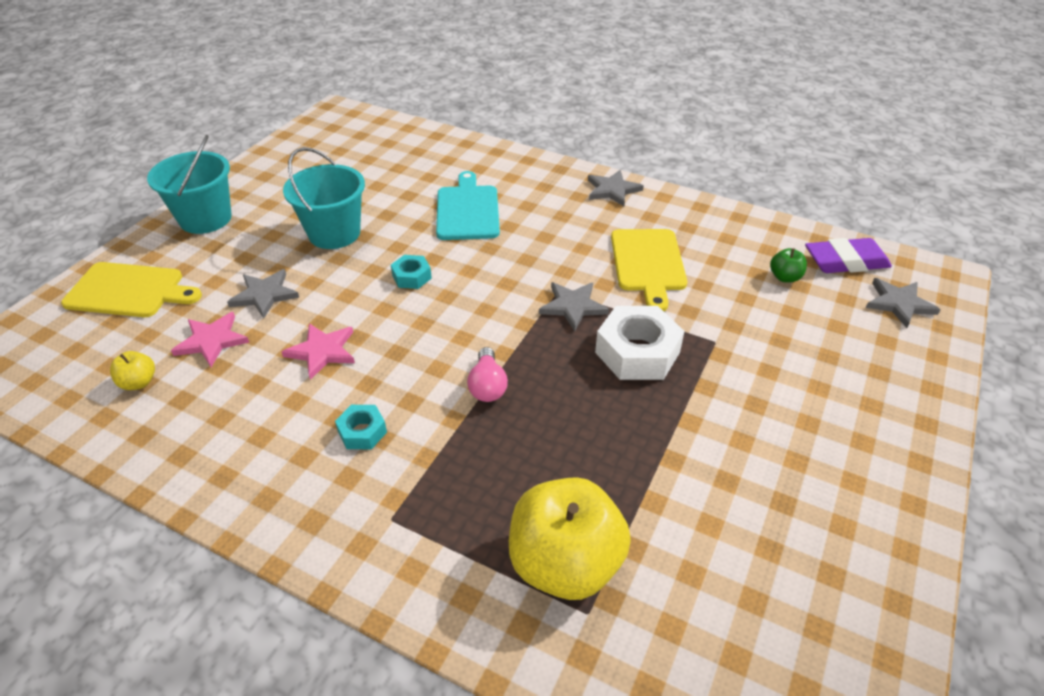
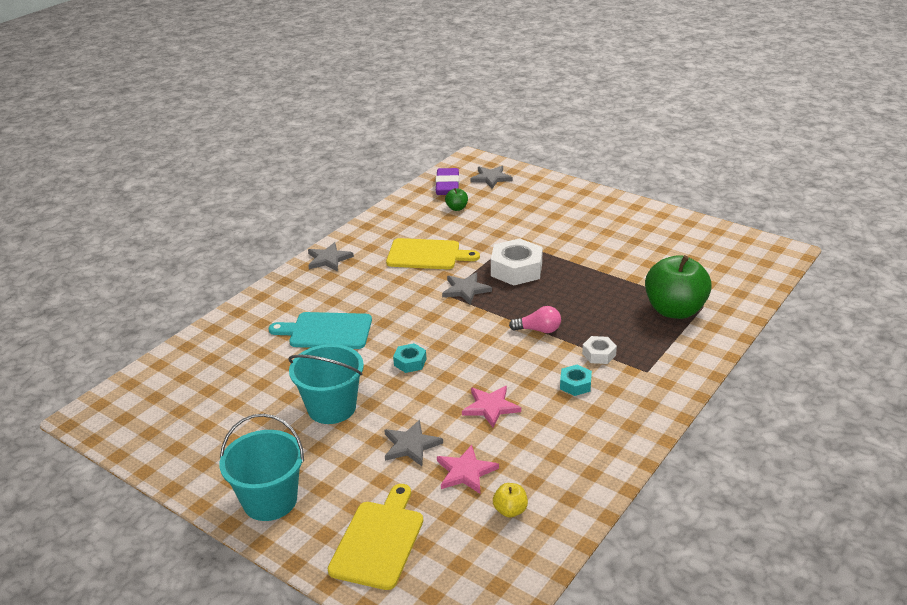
camera: 80 degrees left, 10 degrees down
(432, 457) = (599, 354): none -> white nut
(565, 563) = (674, 310): yellow apple -> green apple

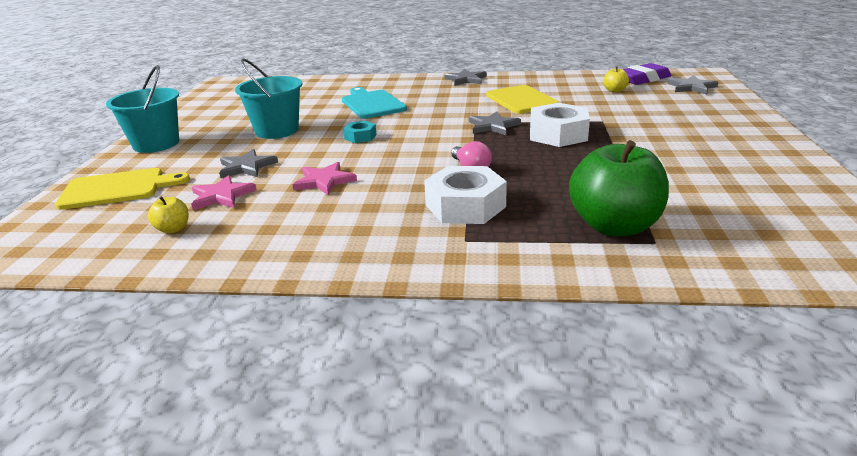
camera: 60 degrees right, 5 degrees down
(457, 208) = (614, 90): green apple -> yellow apple
(575, 384) = (397, 208): turquoise nut -> none
(599, 354) = (465, 206): white nut -> white nut, size x1.91

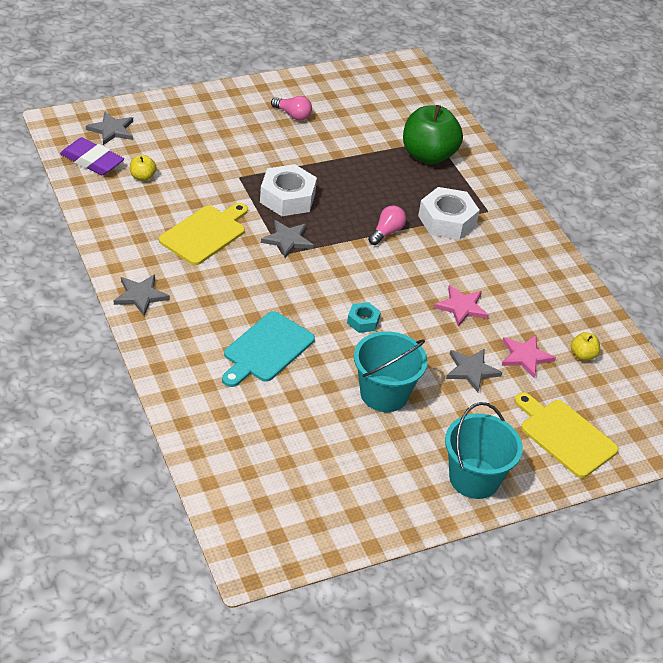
camera: 125 degrees left, 15 degrees up
(724, 158) = (292, 115): none -> pink light bulb

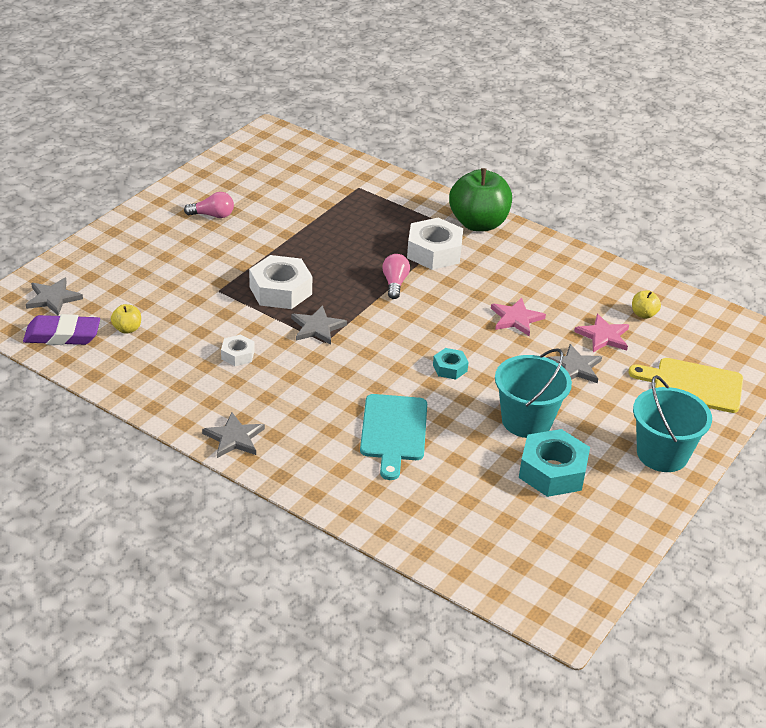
camera: 30 degrees left, 5 degrees down
(205, 233) = (237, 355): yellow cutting board -> white nut
(364, 444) = (552, 471): none -> turquoise nut
(428, 155) = (365, 203): green apple -> green apple (478, 223)

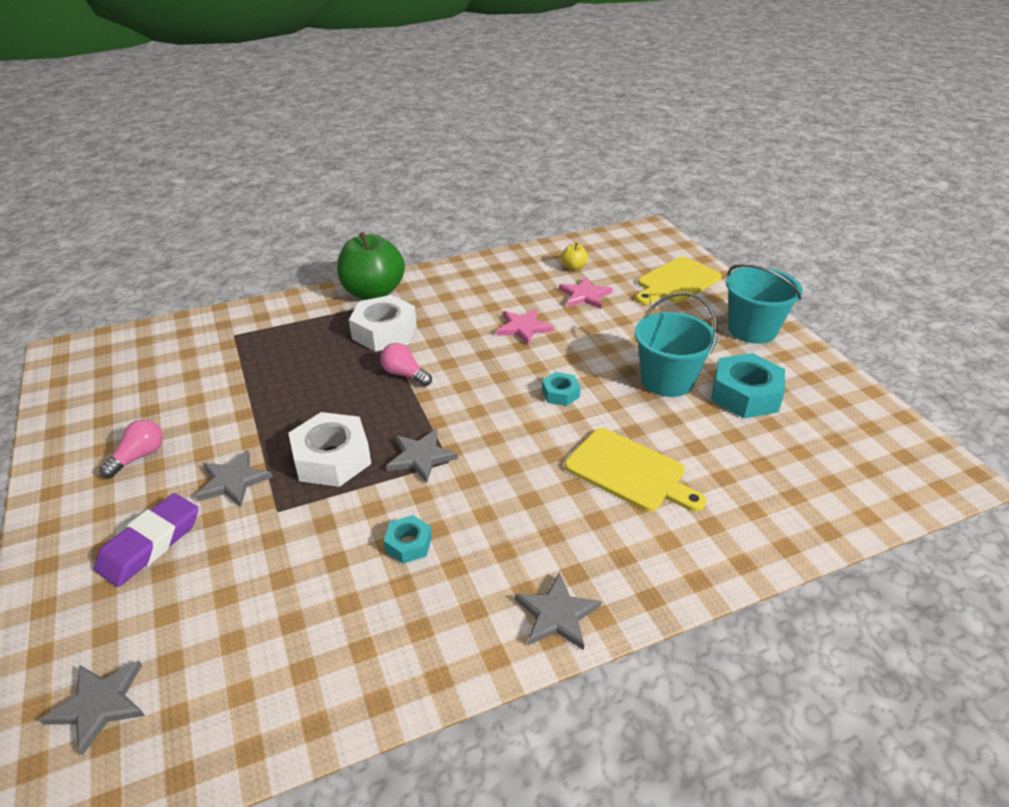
camera: 55 degrees left, 0 degrees up
(62, 335) = (193, 730): purple eraser -> purple eraser (150, 544)
(127, 329) = (257, 638): yellow apple -> none
(237, 355) = (408, 544): white nut -> turquoise nut
(394, 431) = (629, 471): turquoise cutting board -> yellow cutting board
(574, 367) = (613, 326): grey star -> grey star (233, 481)

